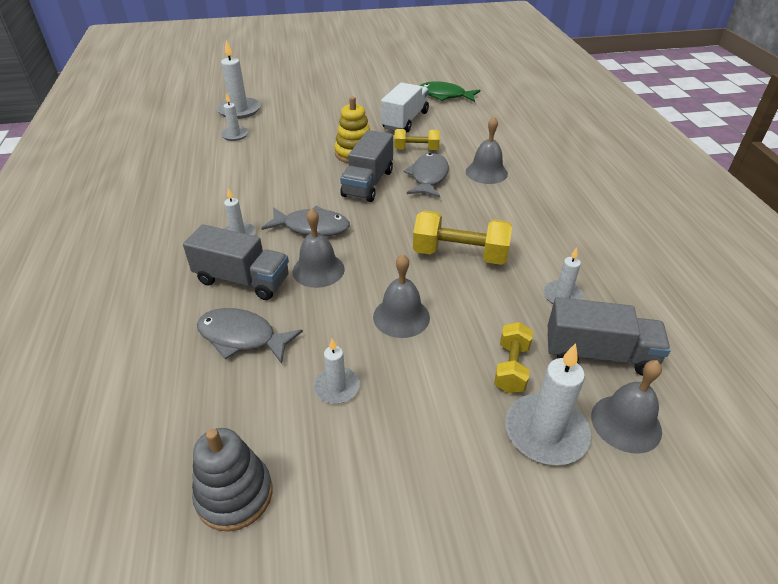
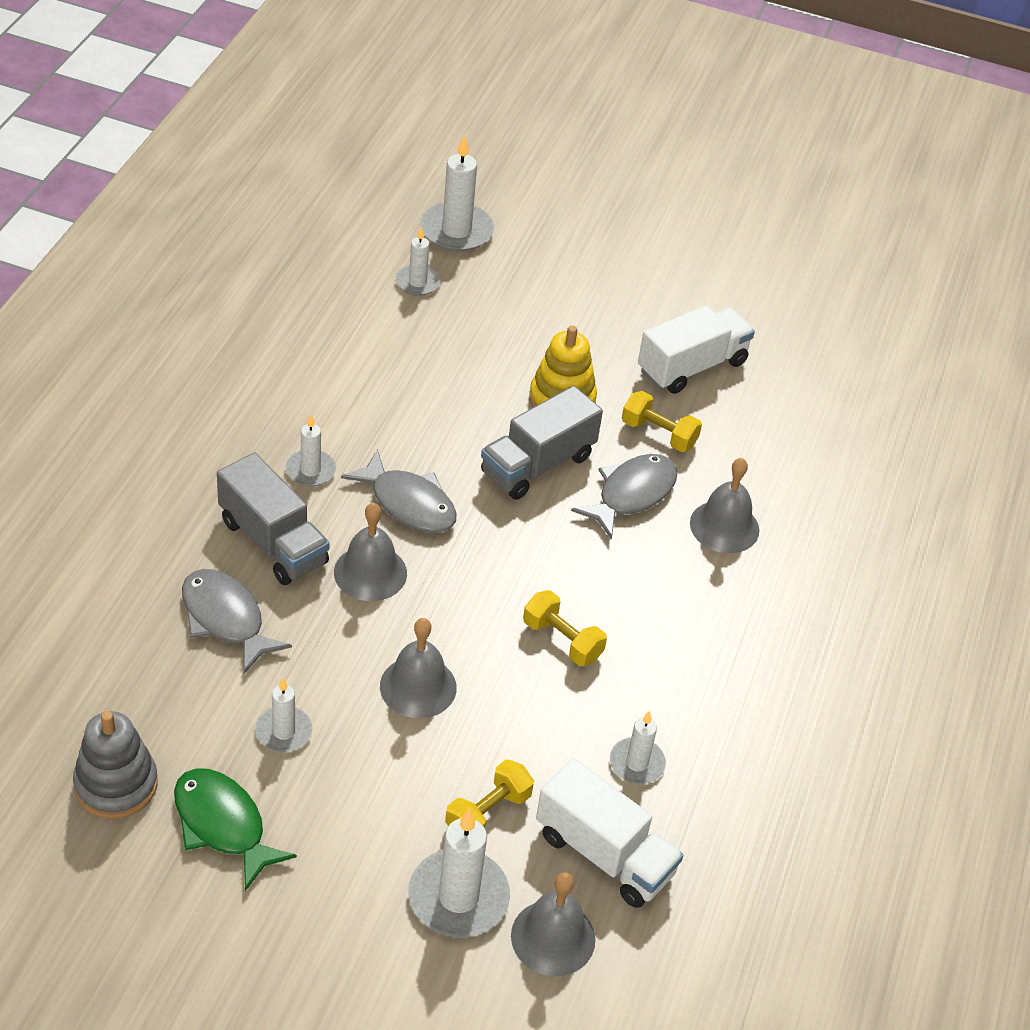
camera: 25 degrees right, 5 degrees up
(445, 96) = (804, 340): green fish -> green fish (223, 825)
(460, 255) = (562, 640): yellow dumbbell -> yellow dumbbell, size x0.62
(599, 354) = (604, 854): grey truck -> white truck

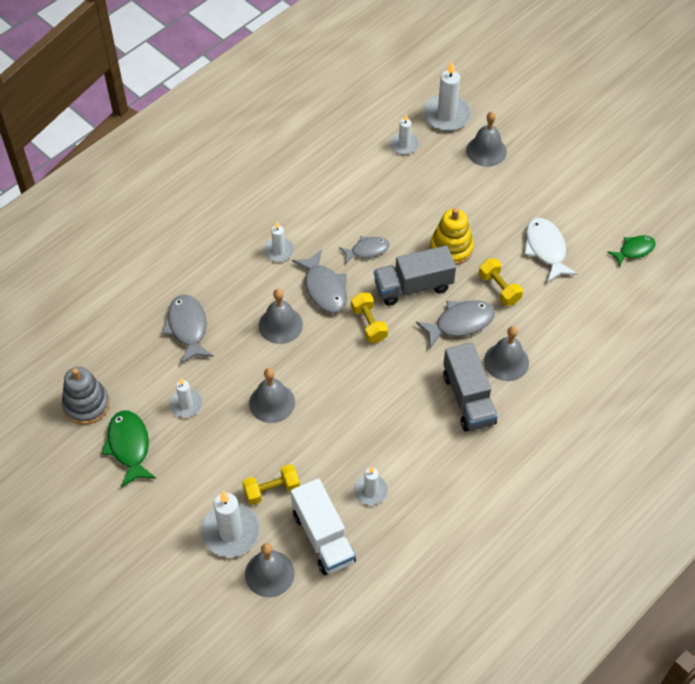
camera: 30 degrees right, 10 degrees up
(273, 542) = (236, 289): grey truck -> grey truck (468, 399)
(443, 434) = (367, 250): none -> grey fish
(538, 263) = (486, 151): none -> grey bell
(562, 640) = (368, 402): yellow dumbbell -> yellow dumbbell (369, 324)
(692, 367) = (546, 249): white truck -> white fish
(807, 338) = (634, 250): none -> green fish

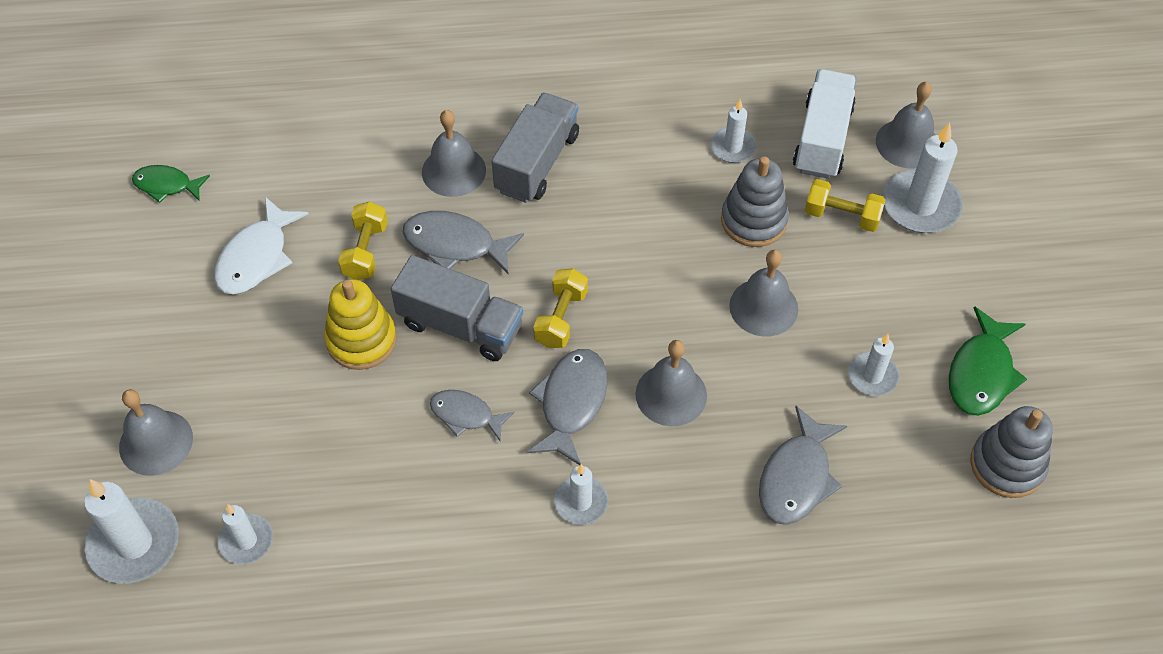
camera: 140 degrees left, 0 degrees up
(319, 450) = (753, 220): none -> grey stacking toy

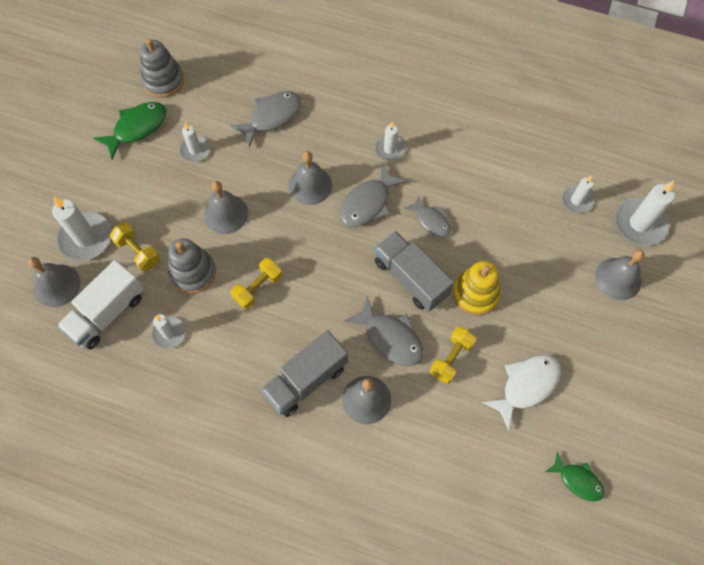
camera: 155 degrees left, 10 degrees up
(561, 318) = (348, 257): yellow dumbbell -> yellow dumbbell (258, 288)

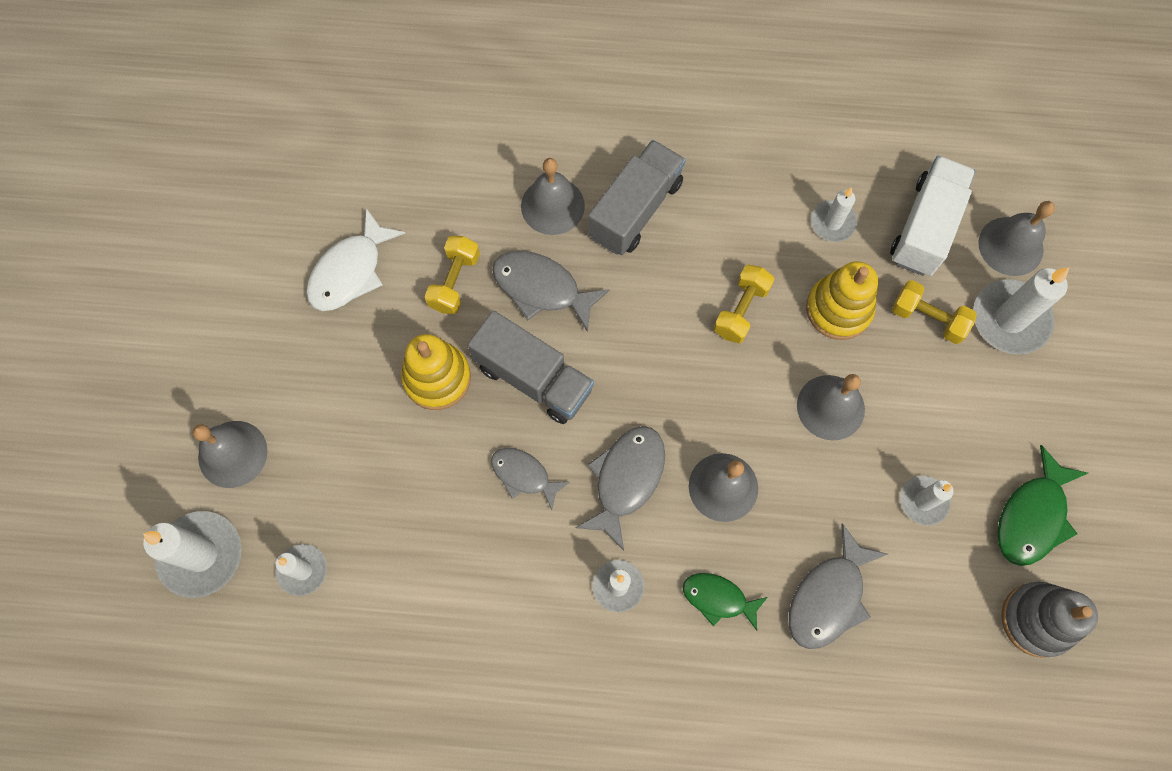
camera: 165 degrees right, 5 degrees up
(193, 272) = (838, 309): grey stacking toy -> yellow stacking toy
(577, 480) = (275, 178): green fish -> green fish (718, 598)

